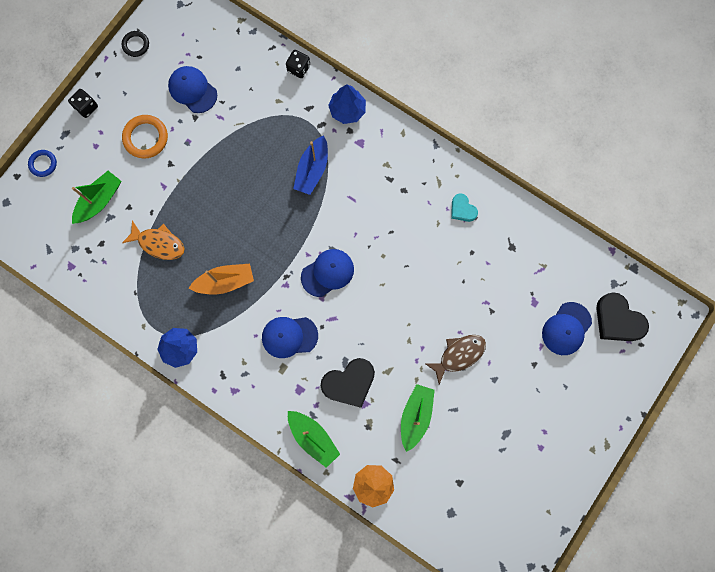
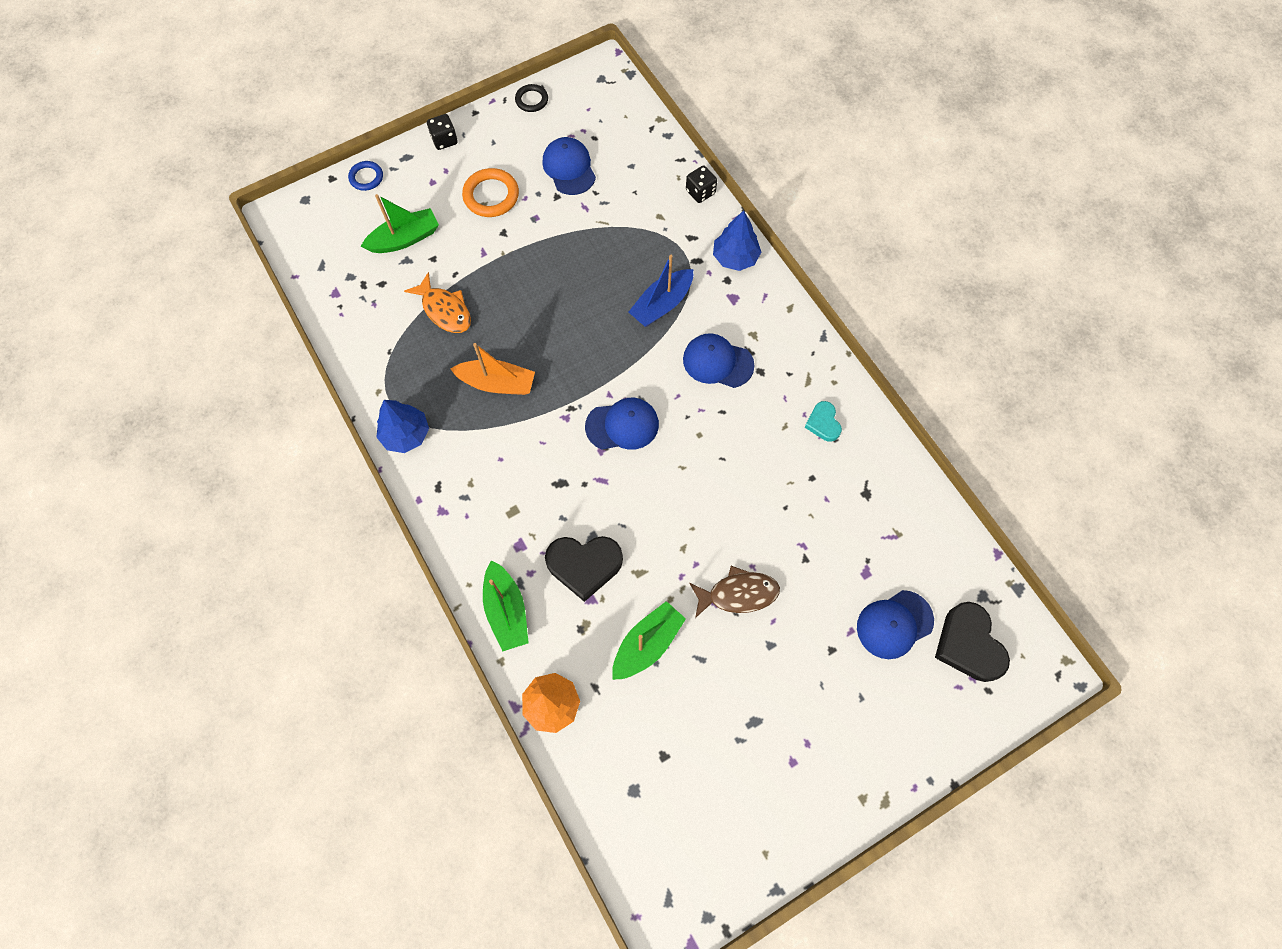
camera: 25 degrees right, 10 degrees down
(289, 336) = (539, 478): blue cap -> blue cap (717, 362)

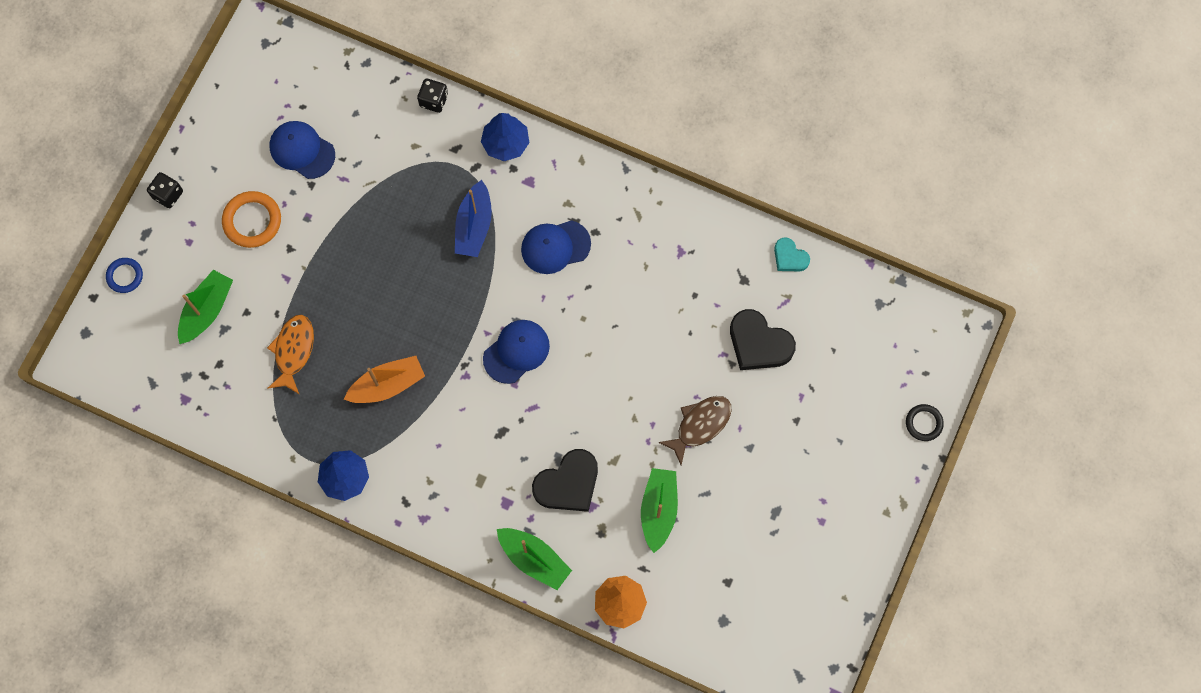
camera: 35 degrees left, 5 degrees up
(445, 310) = (293, 351): orange fish -> orange fish turned 90 degrees counterclockwise
(532, 100) = (217, 105): black ring -> black ring (923, 423)
(823, 423) = (673, 243): turquoise heart -> turquoise heart (789, 257)
(894, 624) = (829, 369): blue cap -> none
(968, 644) = (891, 348): black heart -> black heart (759, 343)

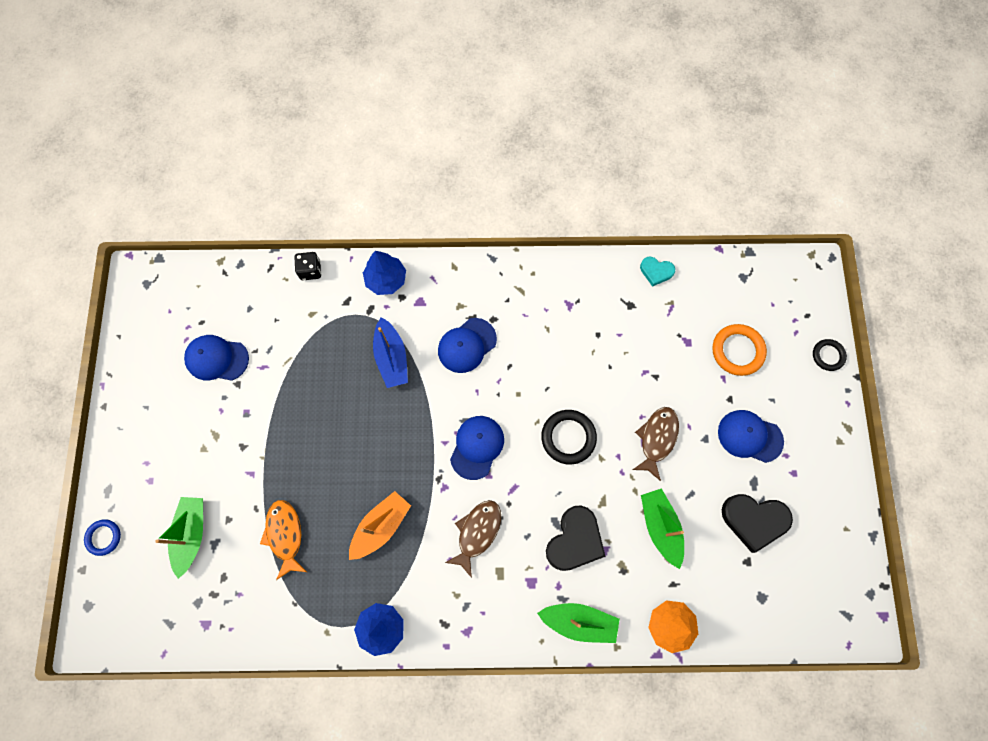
camera: 25 degrees left, 0 degrees up
(168, 194) = (114, 448): black dice -> none
(252, 221) = (199, 437): orange ring -> orange ring (737, 351)
(477, 433) = (477, 532): none -> brown fish
(612, 383) = (568, 437): none -> black ring
(759, 343) = (668, 350): black heart -> black heart (754, 520)
(796, 465) = (749, 436): none -> blue cap

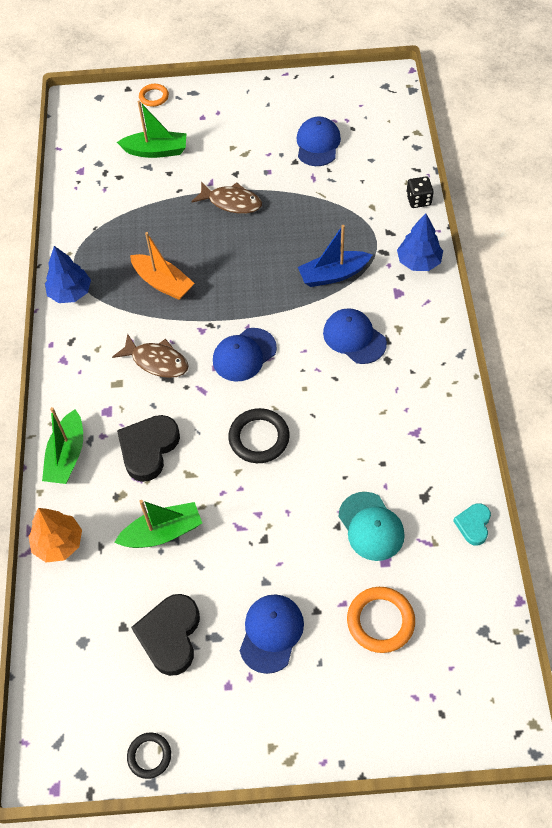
camera: 90 degrees right, 15 degrees down
(104, 537) = (154, 97): blue ring -> orange ring
(285, 535) = (155, 213): orange fish -> none
(477, 447) = (244, 355): blue cap -> blue cap turned 120 degrees clockwise
(575, 540) = (148, 449): black heart -> black heart turned 90 degrees clockwise
(656, 350) = (371, 526): none -> turquoise cap
(657, 439) = (262, 528): brown fish -> brown fish (231, 202)
(828, 355) = (387, 739): black ring -> black ring (149, 756)

